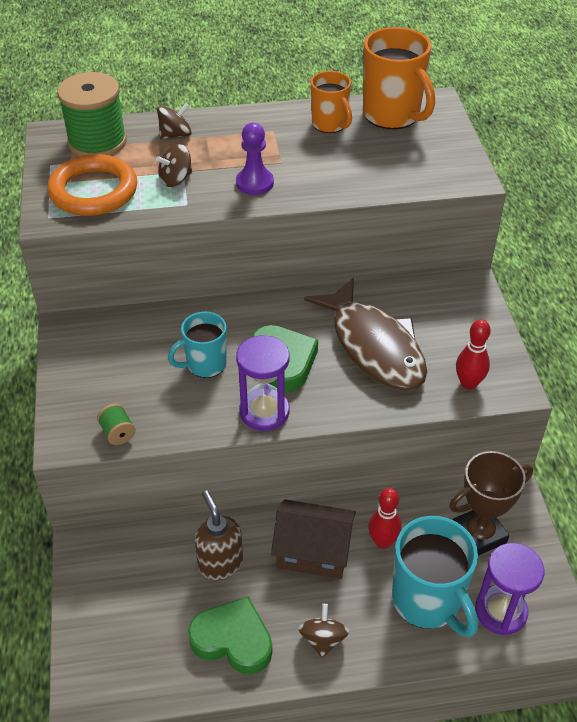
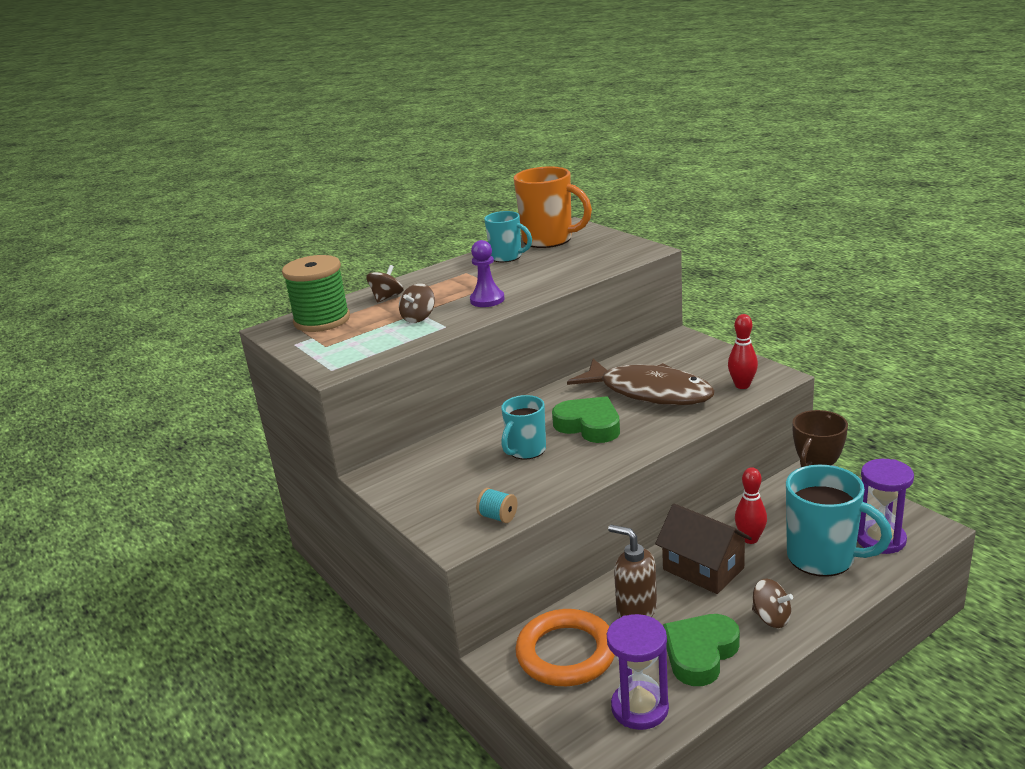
camera: 25 degrees left, 20 degrees down
(93, 191) = (354, 344): orange ring -> orange ring (566, 653)
(118, 433) = (498, 517): green spool -> turquoise spool
(233, 640) = (700, 653): green heart -> green heart turned 45 degrees counterclockwise
(264, 412) = (607, 457): purple hourglass -> purple hourglass (640, 708)
(313, 551) = (703, 569): brown house -> brown house turned 60 degrees clockwise
(323, 639) = (771, 618): brown spinning top -> brown spinning top turned 150 degrees clockwise
(330, 124) = (507, 257): orange mug -> turquoise mug

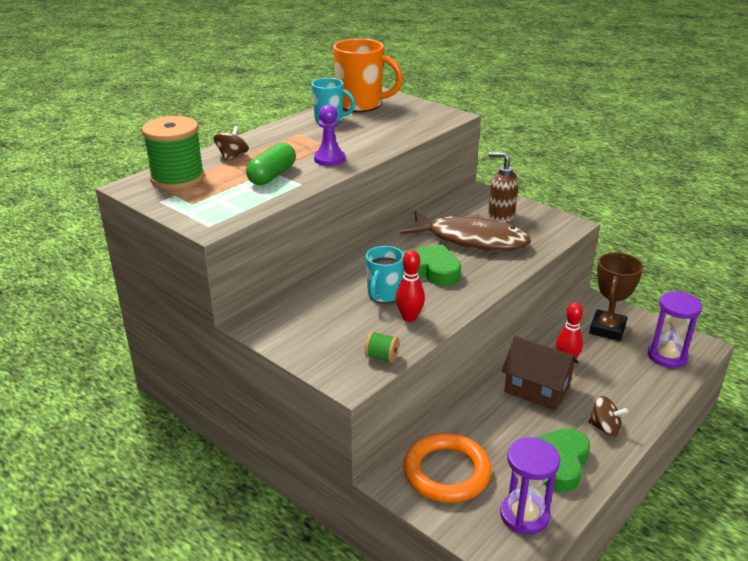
camera: 15 degrees left, 5 degrees up
(418, 318) = (272, 176): brown spinning top -> green capsule
(498, 517) = (382, 357): turquoise spool -> green spool
(636, 611) = (493, 429): brown soap dispenser -> brown soap dispenser (500, 217)
(742, 385) = (546, 232): red bowling pin -> red bowling pin (409, 317)
(823, 558) = (628, 374): turquoise mug -> none

